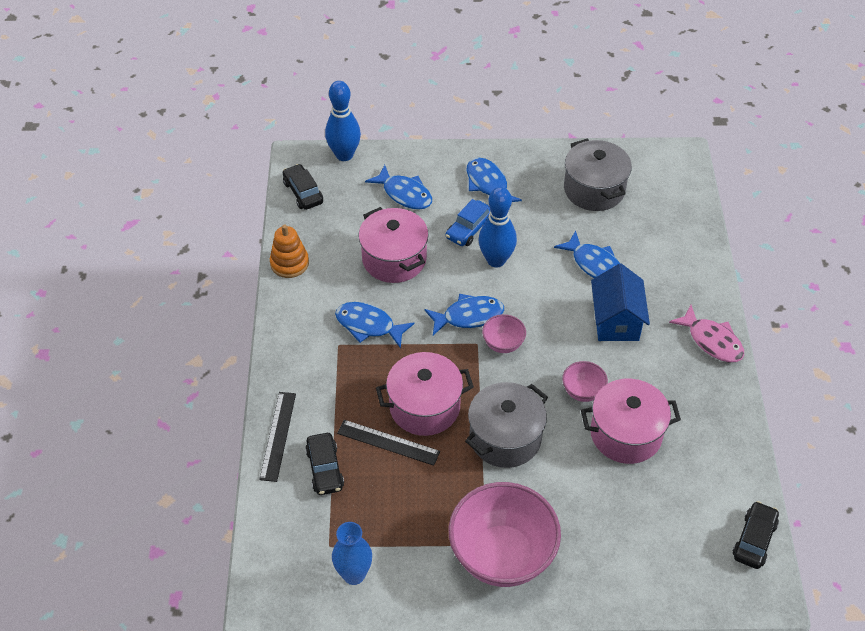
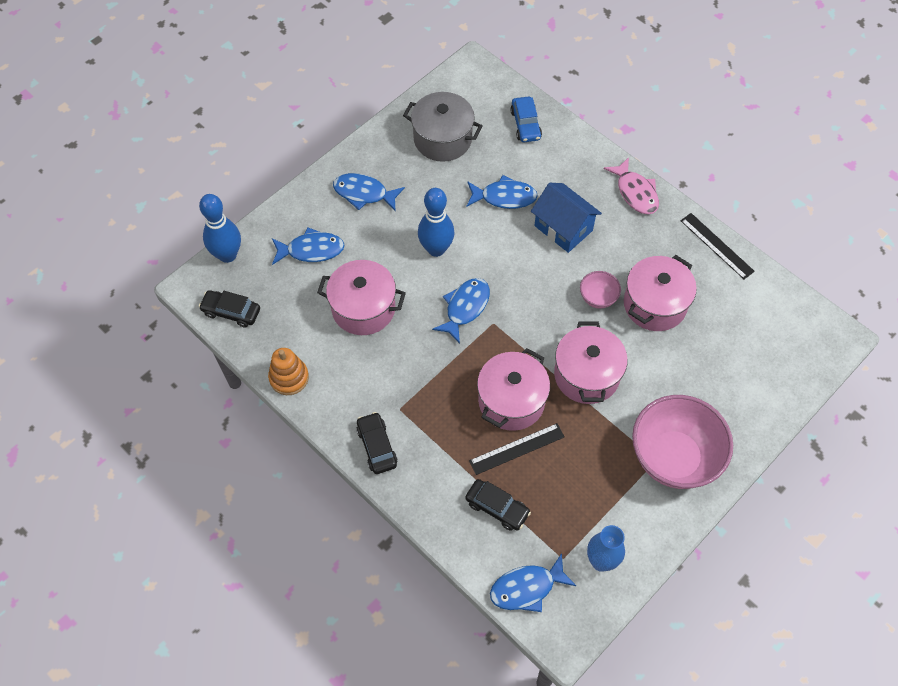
camera: 45 degrees left, 10 degrees up
(278, 436) = (437, 515): black ruler -> black ruler (716, 245)
(369, 325) = (404, 375): blue fish -> blue fish (527, 588)
(469, 229) = (390, 240): blue car -> blue car (525, 124)
(503, 344) = (510, 308): pink bowl -> none
(505, 438) = (586, 375): grey pot -> pink pot
(712, 341) = (635, 192): pink fish -> pink fish turned 60 degrees clockwise
(754, 539) = (797, 308): black car -> black car (377, 446)

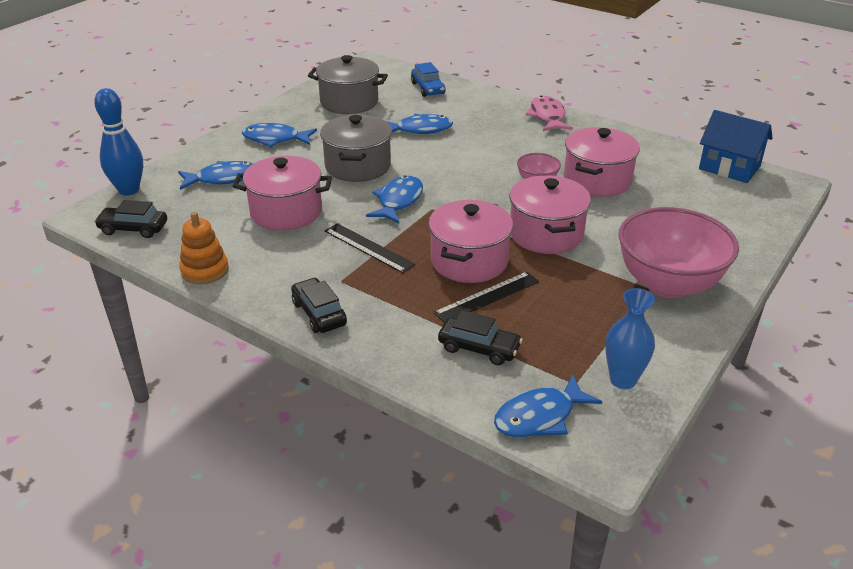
camera: 10 degrees left, 25 degrees down
(436, 249) = (358, 166): blue bowling pin -> grey pot
(563, 228) = (485, 142): blue house -> blue house (729, 168)
(635, 192) = (547, 116): pink fish -> pink fish turned 150 degrees counterclockwise
(716, 245) = (640, 140): black ruler -> black ruler (368, 247)

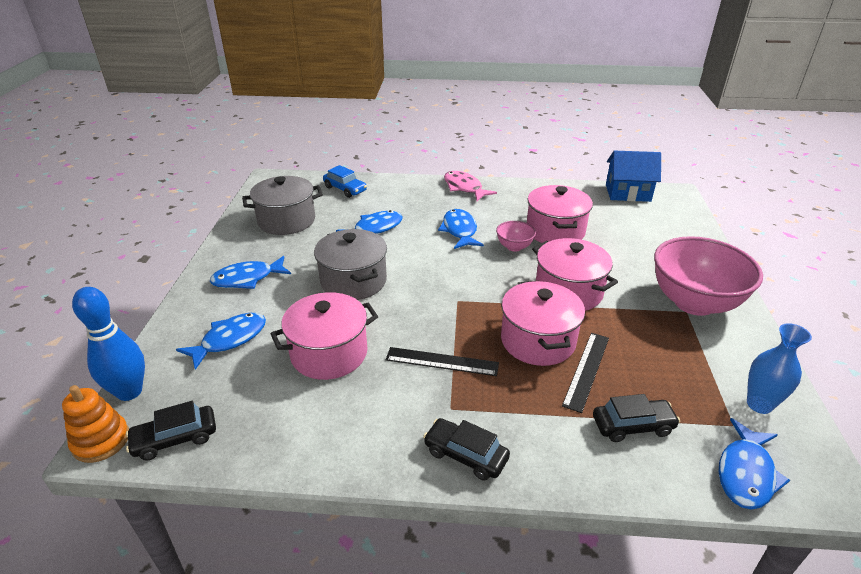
camera: 30 degrees left, 0 degrees up
(205, 270) = (304, 457): orange stacking toy -> orange stacking toy (101, 441)
(398, 201) = (422, 303): blue fish -> blue fish (460, 231)

